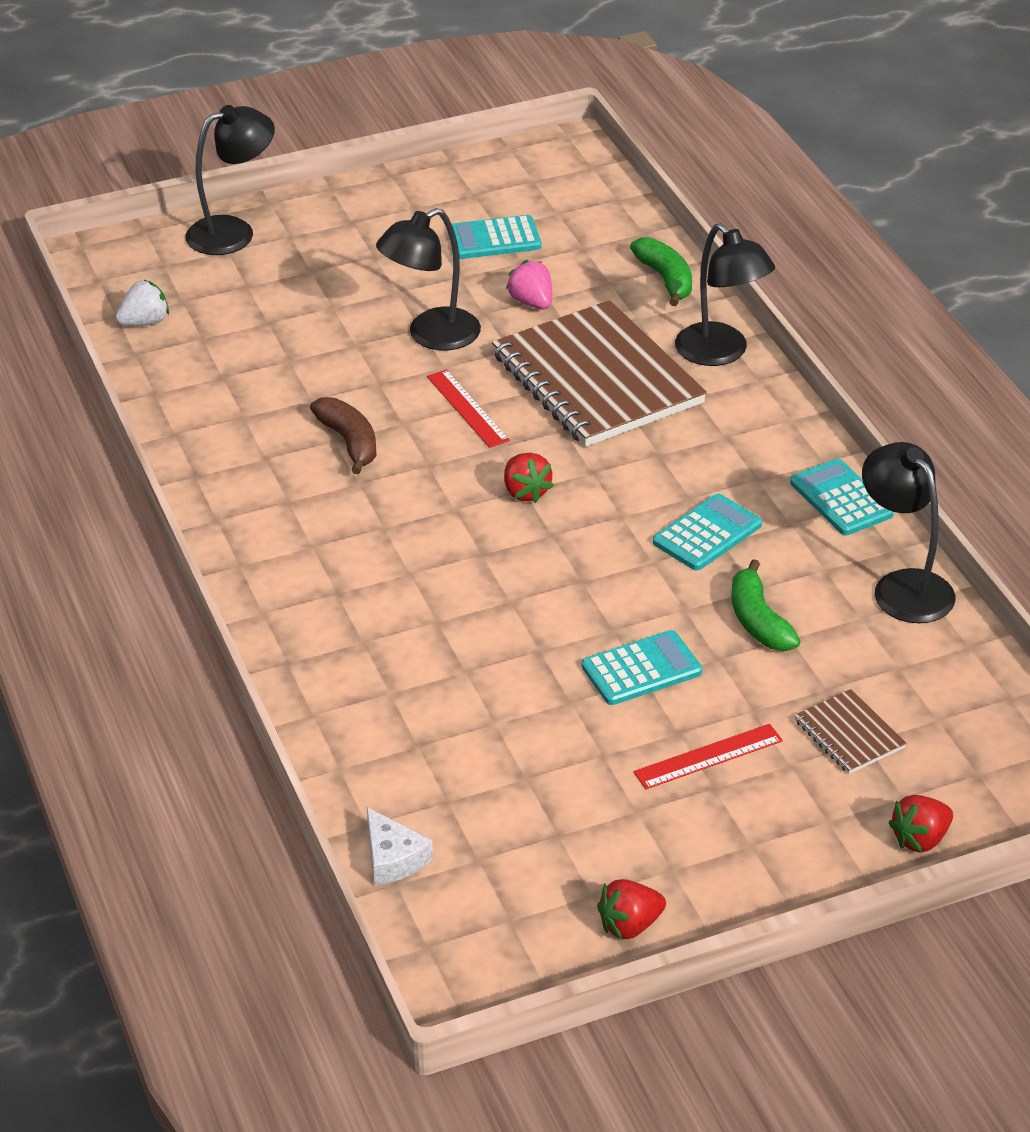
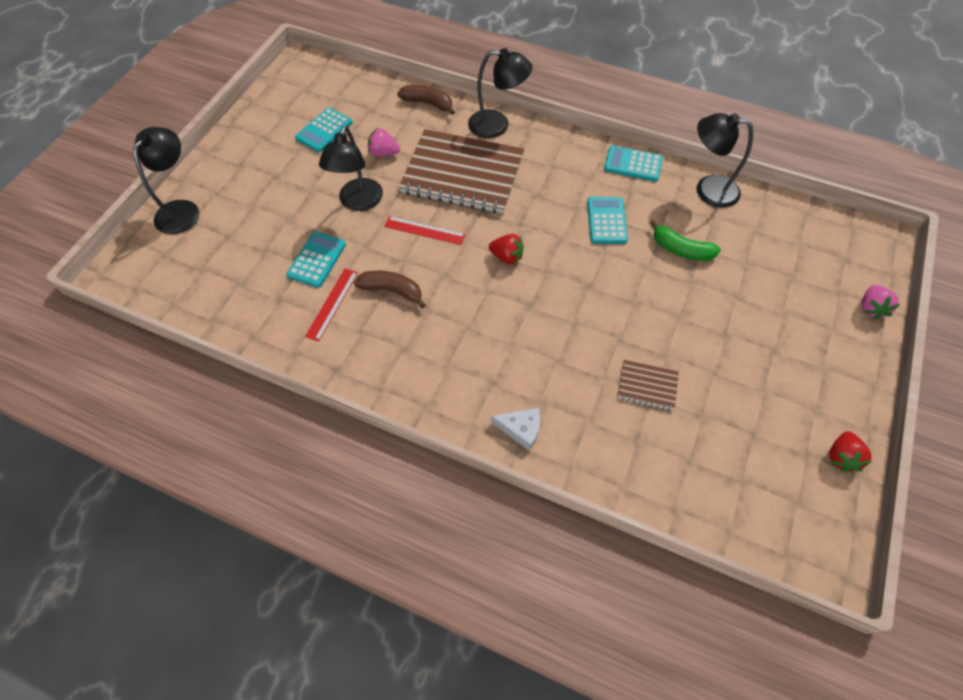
camera: 45 degrees left, 20 degrees up
(145, 322) = (195, 296): white strawberry -> none
(393, 858) = (710, 518): white cheese -> white cheese (521, 429)
(641, 669) = (671, 313): turquoise calculator -> turquoise calculator (317, 260)
(666, 279) = (428, 103): green banana -> brown banana
(708, 756) = (752, 336): red ruler -> red ruler (332, 304)
(849, 734) = (783, 278): brown notebook -> brown notebook (647, 386)
(920, 839) = (870, 308): red strawberry -> pink strawberry

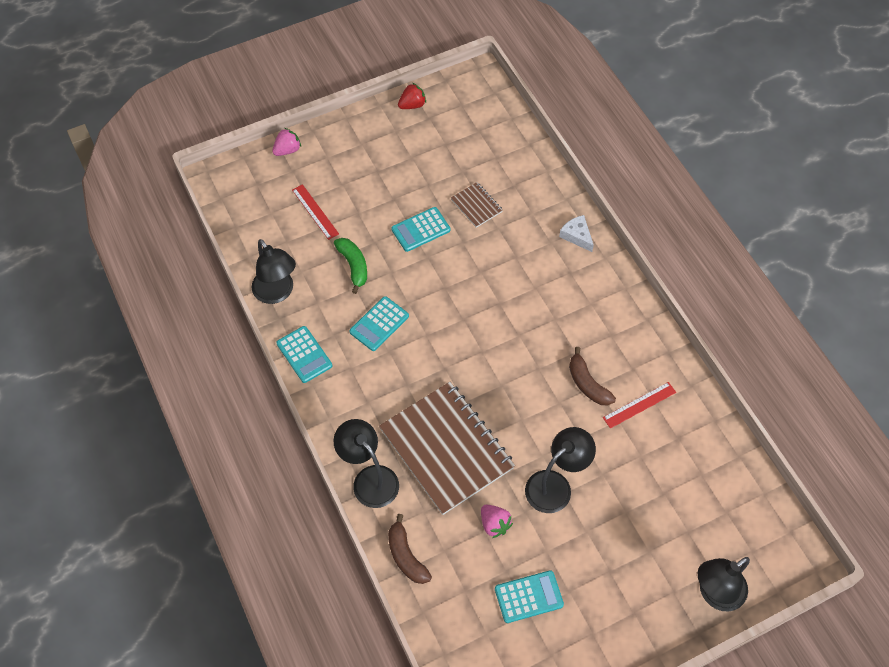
camera: 140 degrees left, 0 degrees up
(317, 260) = (627, 452): turquoise calculator -> turquoise calculator (420, 229)
(424, 230) = (523, 417): red ruler -> red ruler (315, 211)
(507, 257) = (480, 349): red strawberry -> none

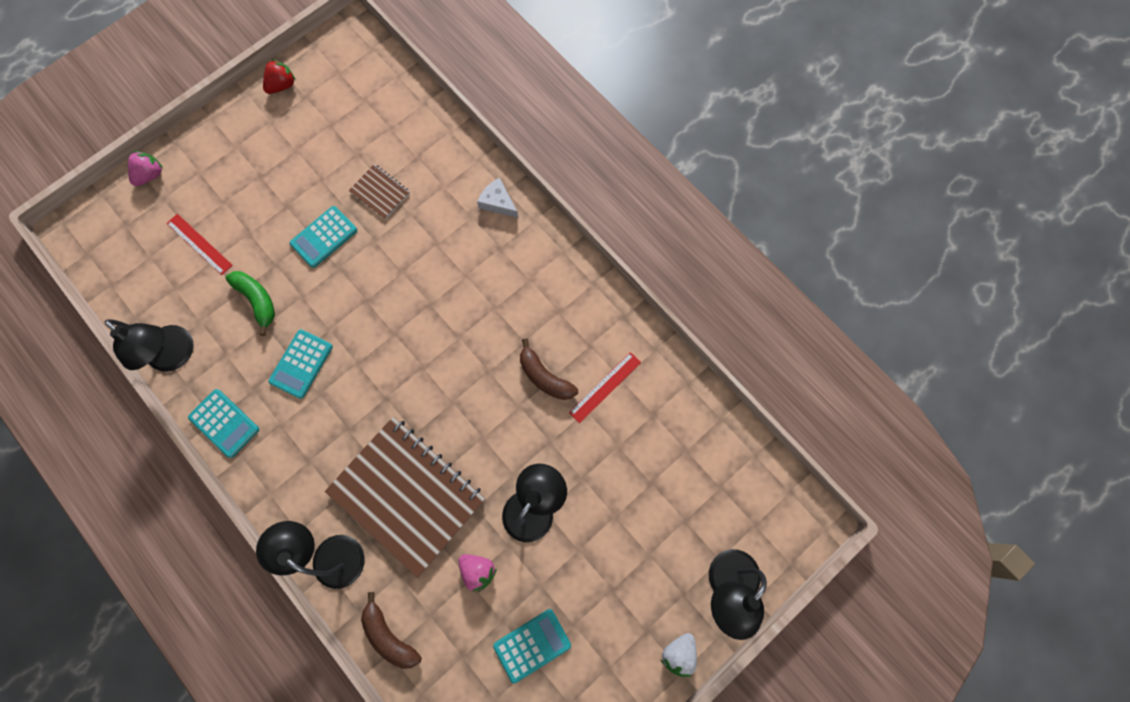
camera: 15 degrees left, 15 degrees up
(658, 637) = (678, 652): none -> white strawberry

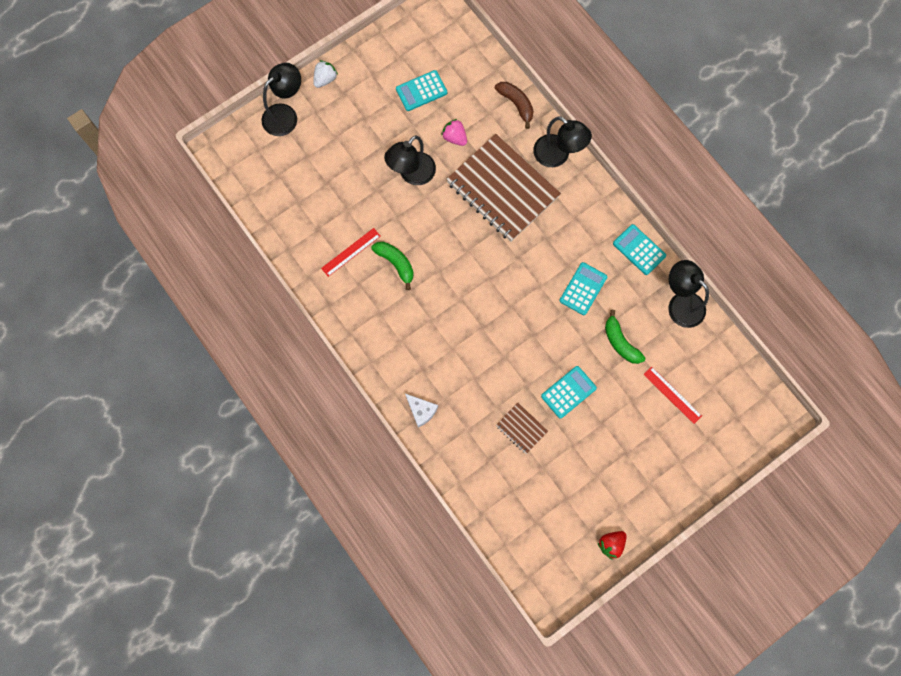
camera: 175 degrees left, 0 degrees up
(151, 175) = (721, 463): pink strawberry -> none
(544, 377) = (396, 263): brown banana -> green banana

